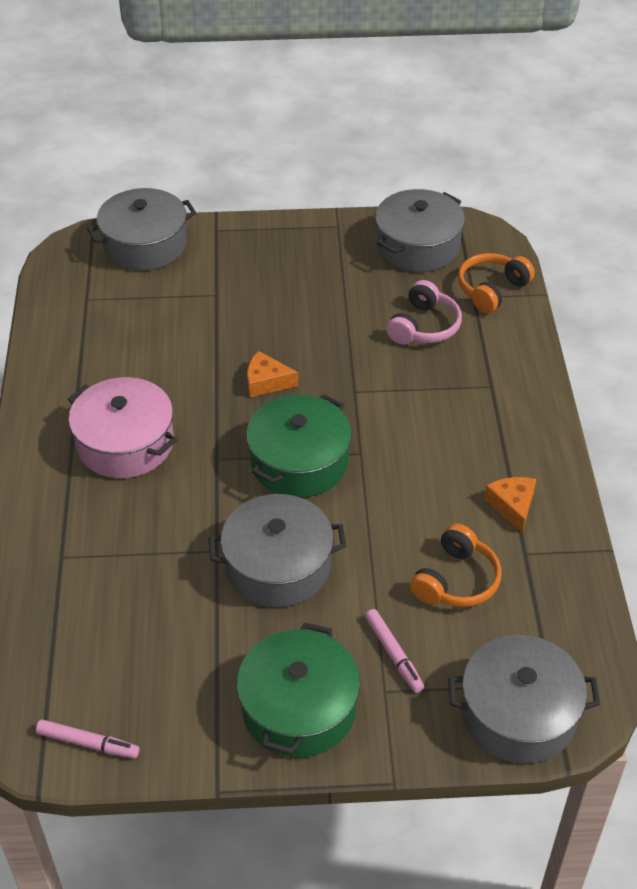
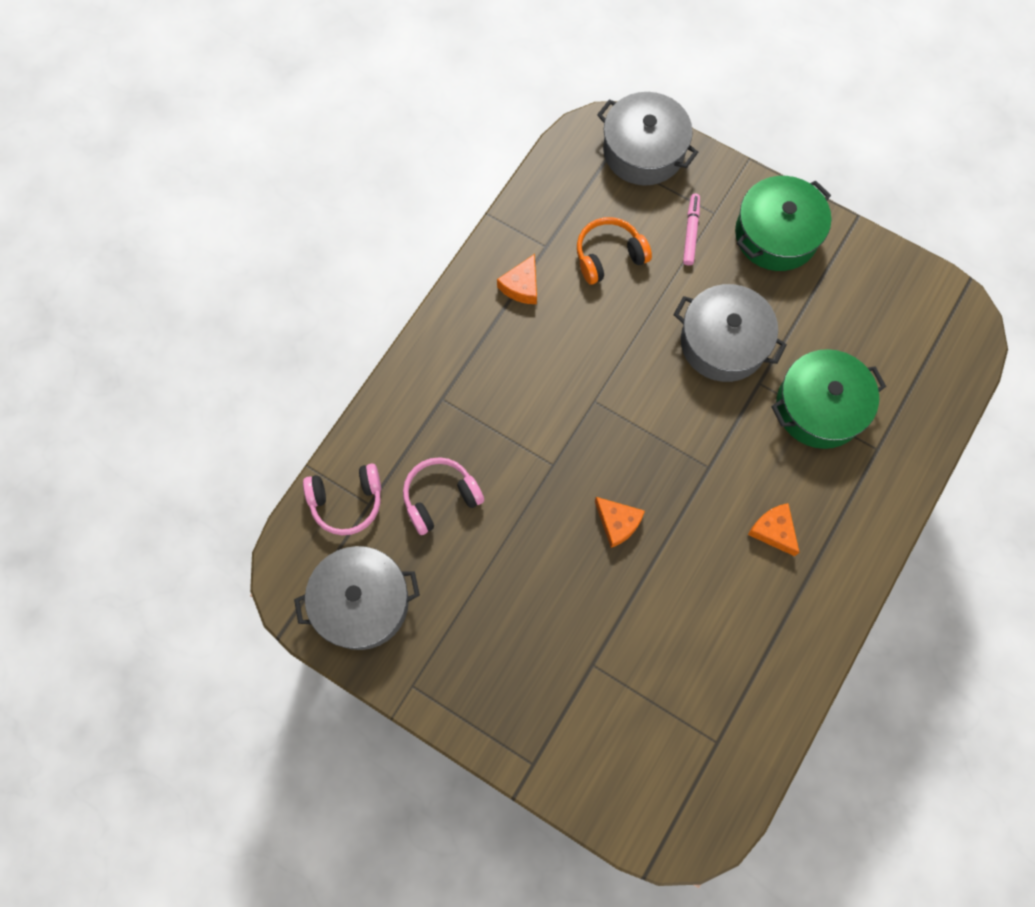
camera: 145 degrees left, 25 degrees up
(88, 743) = (924, 292): pink marker -> none
(125, 443) = (773, 531): pink pot -> orange cheese
(145, 245) = (617, 789): grey pot -> none
(299, 462) = (647, 423): green pot -> green pot (819, 407)
(491, 290) = (347, 502): orange headphones -> pink headphones

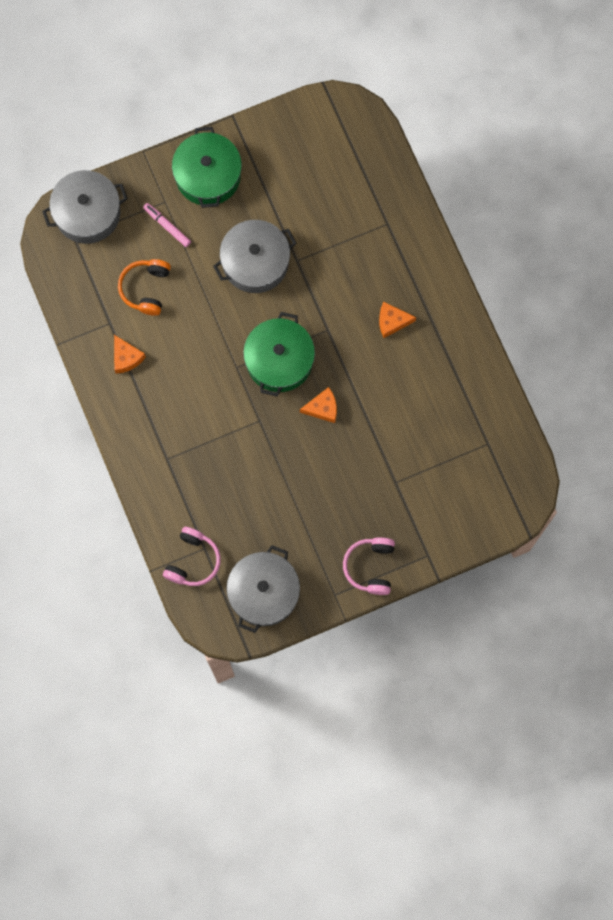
camera: 55 degrees left, 5 degrees up
(440, 497) = (231, 502): pink headphones -> pink headphones (370, 567)
(819, 407) = (337, 237): green pot -> green pot (279, 360)

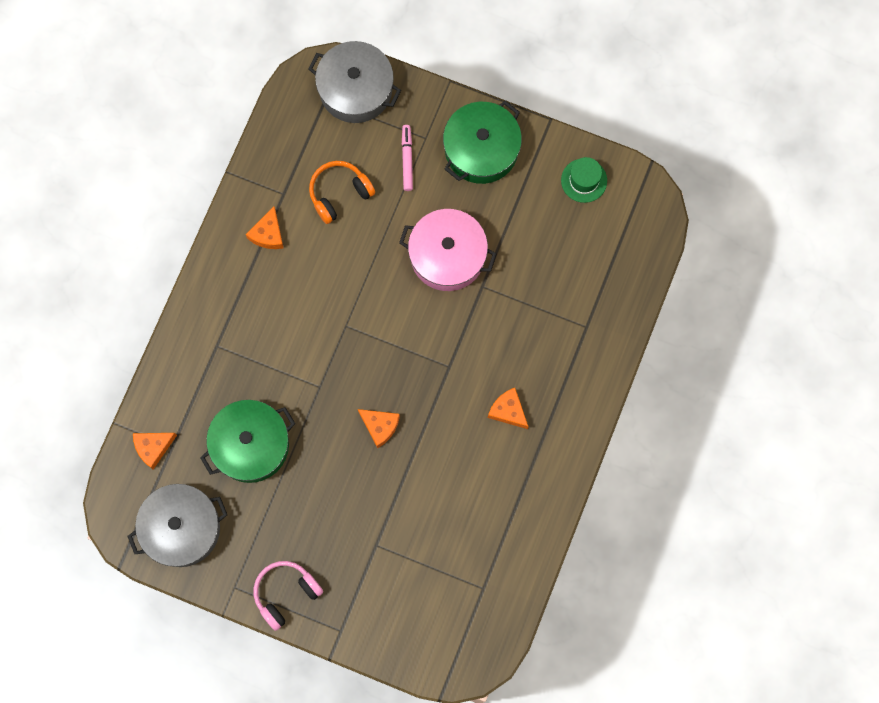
camera: 45 degrees right, 0 degrees up
(193, 561) = (153, 447): pink headphones -> orange cheese
(255, 262) = (447, 255): grey pot -> pink pot
(279, 360) = (385, 353): green pot -> green pot (251, 445)
(292, 134) = (584, 180): none -> green hat

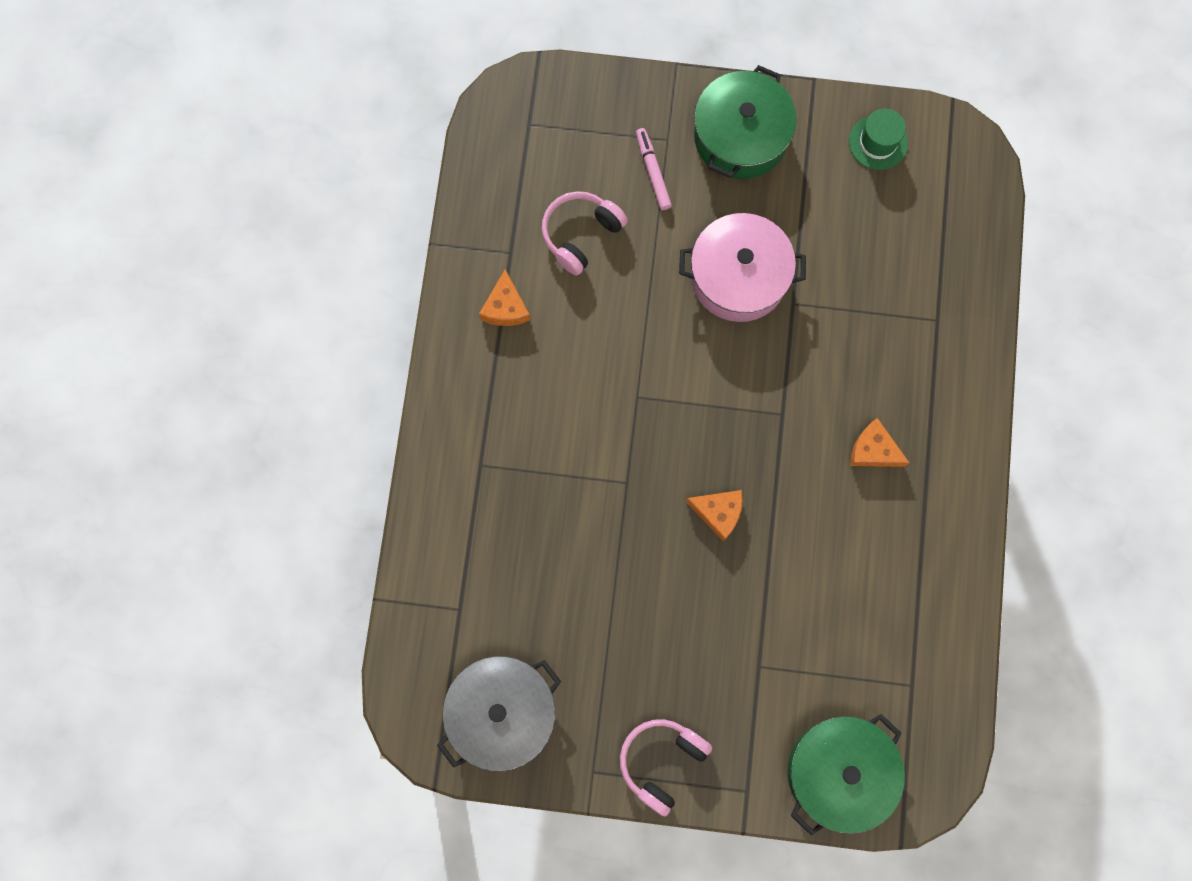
camera: 15 degrees left, 0 degrees up
(153, 447) = (435, 618): orange cheese -> none
(251, 445) = (560, 580): green pot -> green pot (839, 772)
(339, 193) = (580, 234): orange headphones -> pink headphones
(355, 89) = (563, 102): grey pot -> none

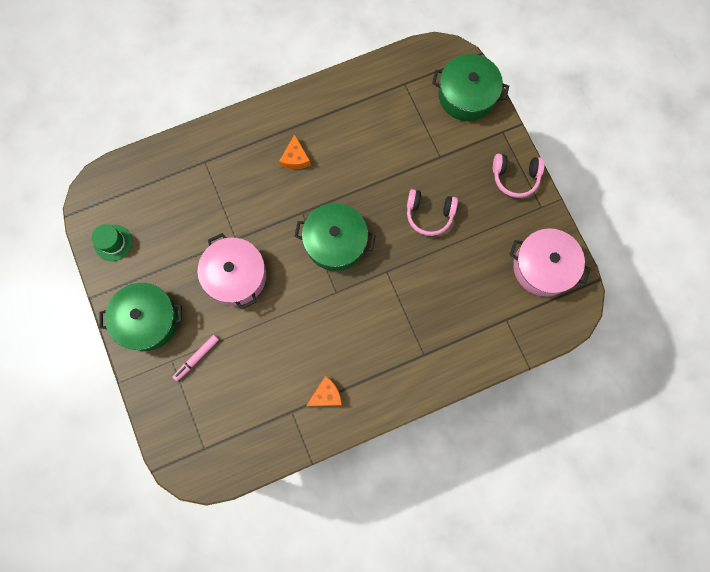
camera: 120 degrees left, 0 degrees up
(502, 713) = (543, 267): grey pot -> pink pot
(580, 234) = (258, 377): pink headphones -> pink headphones (429, 214)
(711, 436) = (335, 242): none -> green pot
(718, 513) = (374, 216): orange cheese -> none

